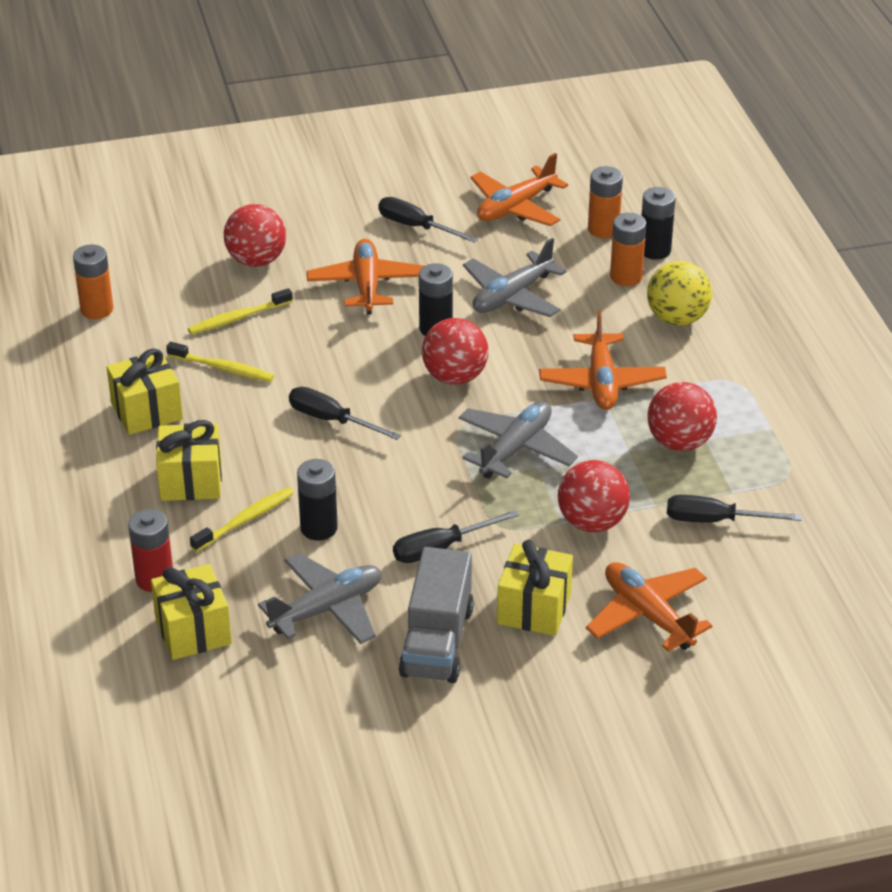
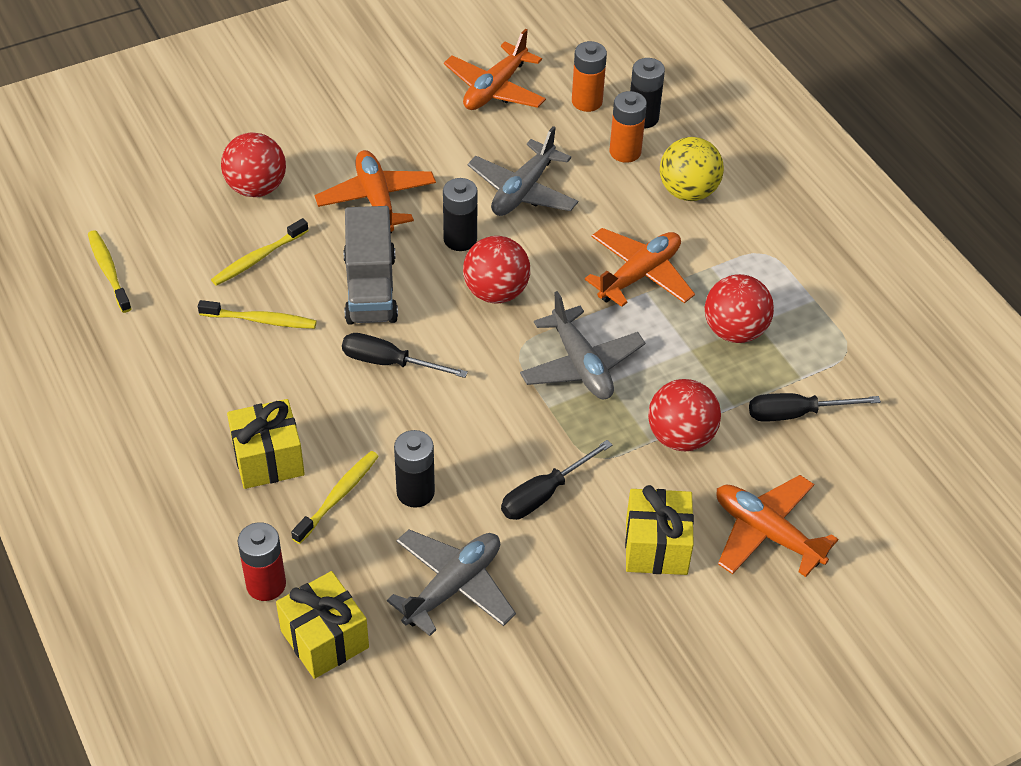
camera: 15 degrees left, 10 degrees up
(97, 309) = (108, 271): orange battery -> yellow toothbrush
(146, 411) = (197, 384): yellow gift -> none
(416, 227) = (404, 125): black screwdriver -> none
(437, 641) = (574, 604): grey truck -> grey truck (370, 288)
(516, 449) = (581, 365): grey plane -> grey plane turned 135 degrees clockwise
(601, 382) = (639, 275): orange plane -> orange plane turned 120 degrees counterclockwise

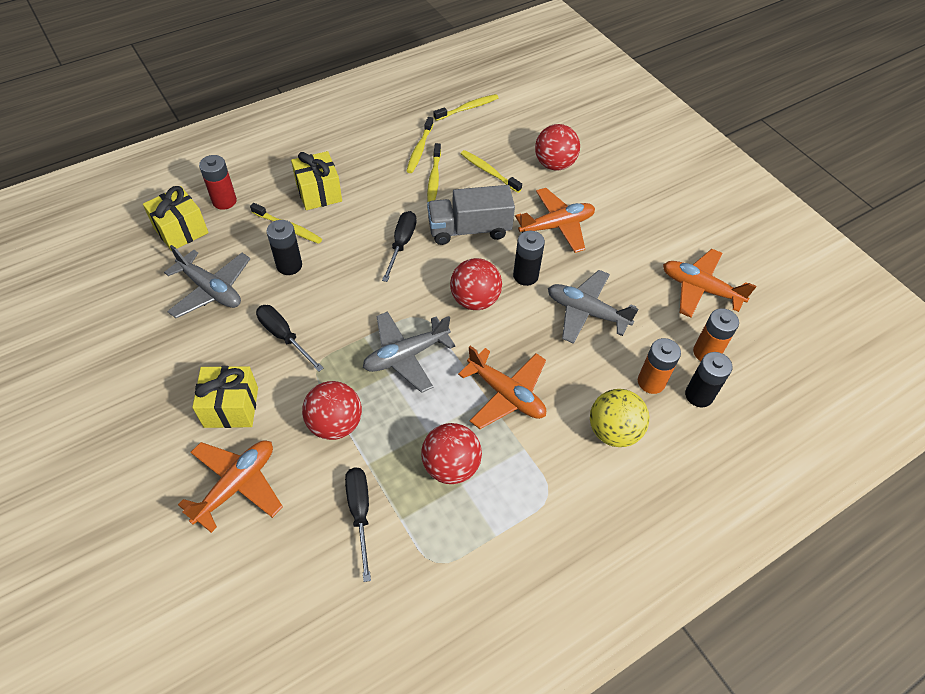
camera: 85 degrees right, 5 degrees up
(193, 334) = (419, 149): none -> yellow toothbrush

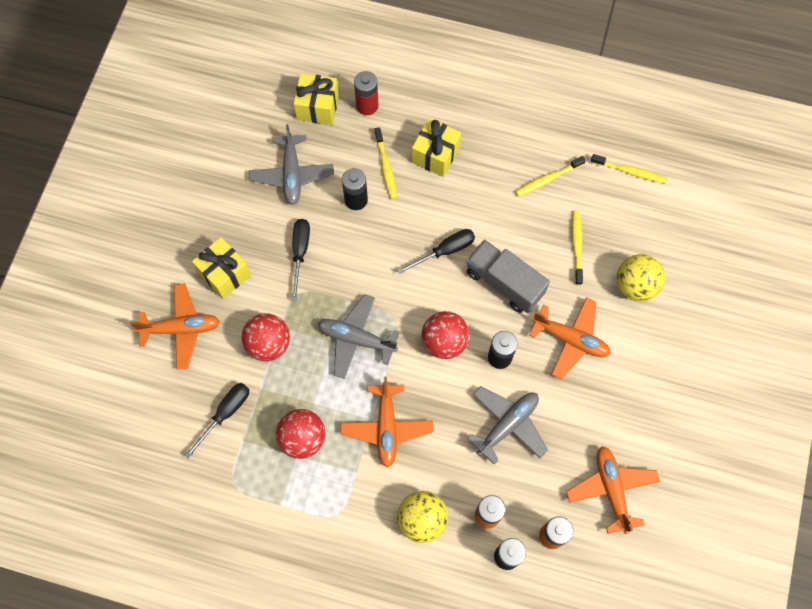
camera: 50 degrees right, 15 degrees up
(434, 178) = (529, 215): yellow toothbrush -> none
(554, 164) = (635, 285): red ball -> yellow ball
(586, 312) = (507, 425): grey plane -> grey plane turned 60 degrees clockwise

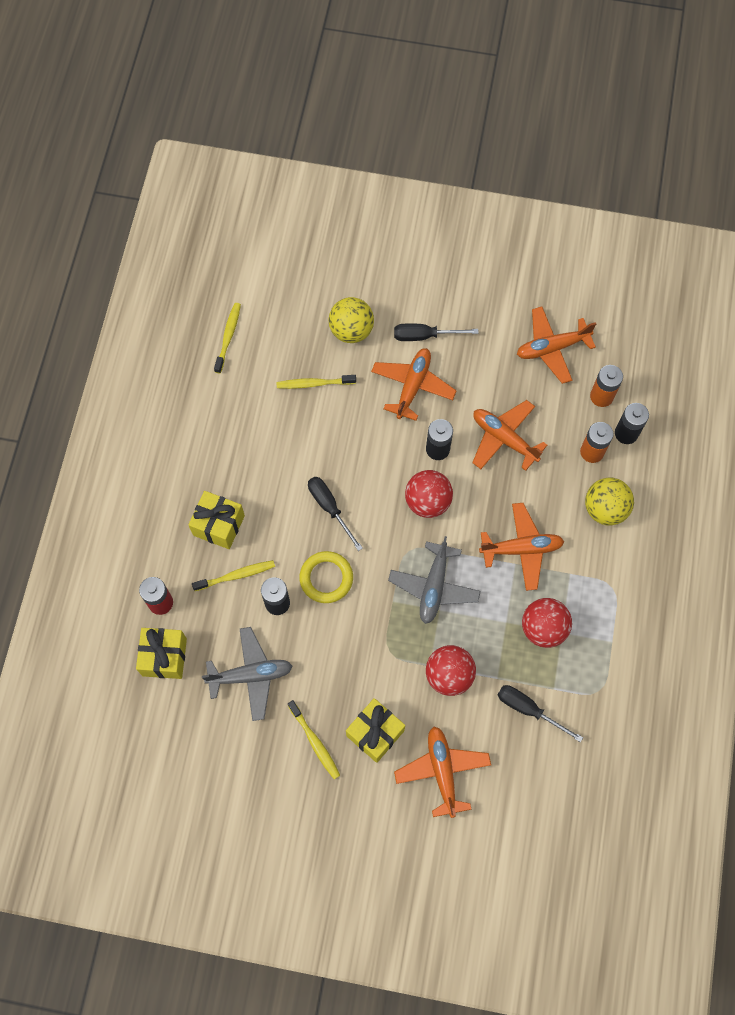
camera: 95 degrees left, 0 degrees up
(300, 252) = (343, 655): black screwdriver -> black screwdriver (424, 336)
(375, 243) = (326, 578): none -> yellow ring
(504, 283) = (359, 449): grey truck -> none
(507, 425) = (504, 438): grey plane -> orange plane
(547, 179) = (241, 413): yellow toothbrush -> yellow toothbrush (315, 742)

